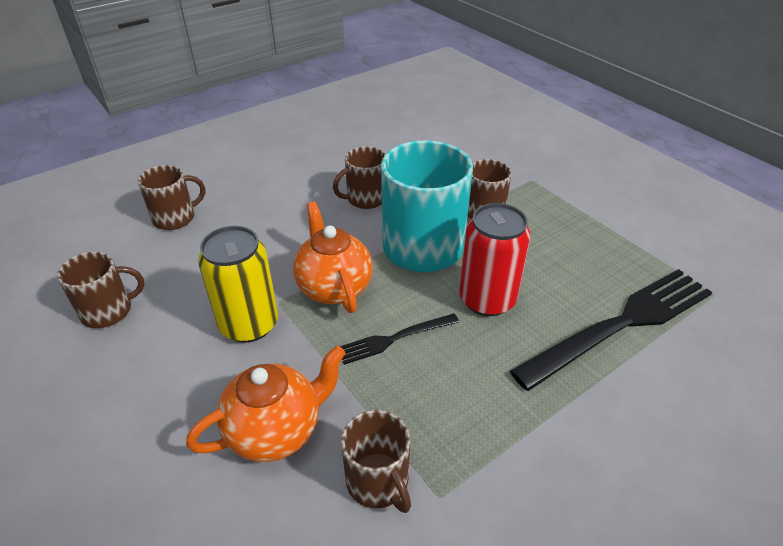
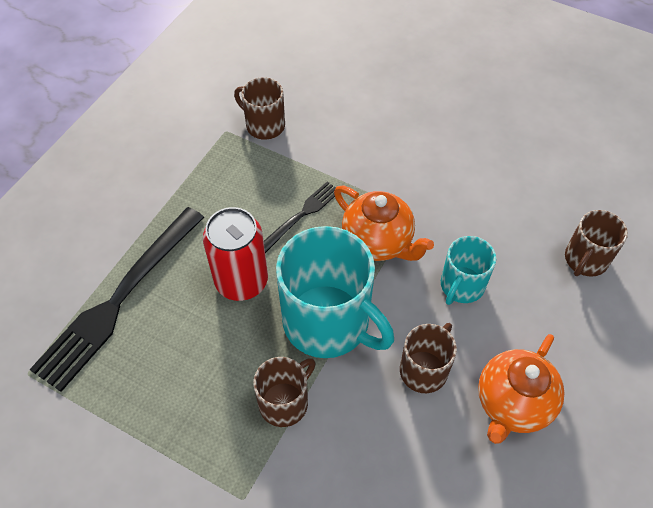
camera: 155 degrees right, 15 degrees up
(108, 311) = (529, 155): brown mug -> none
(249, 324) = (418, 185): yellow can -> none
(276, 430) = (341, 128): orange teapot -> orange teapot (512, 404)
(290, 234) = (461, 285): none -> turquoise mug

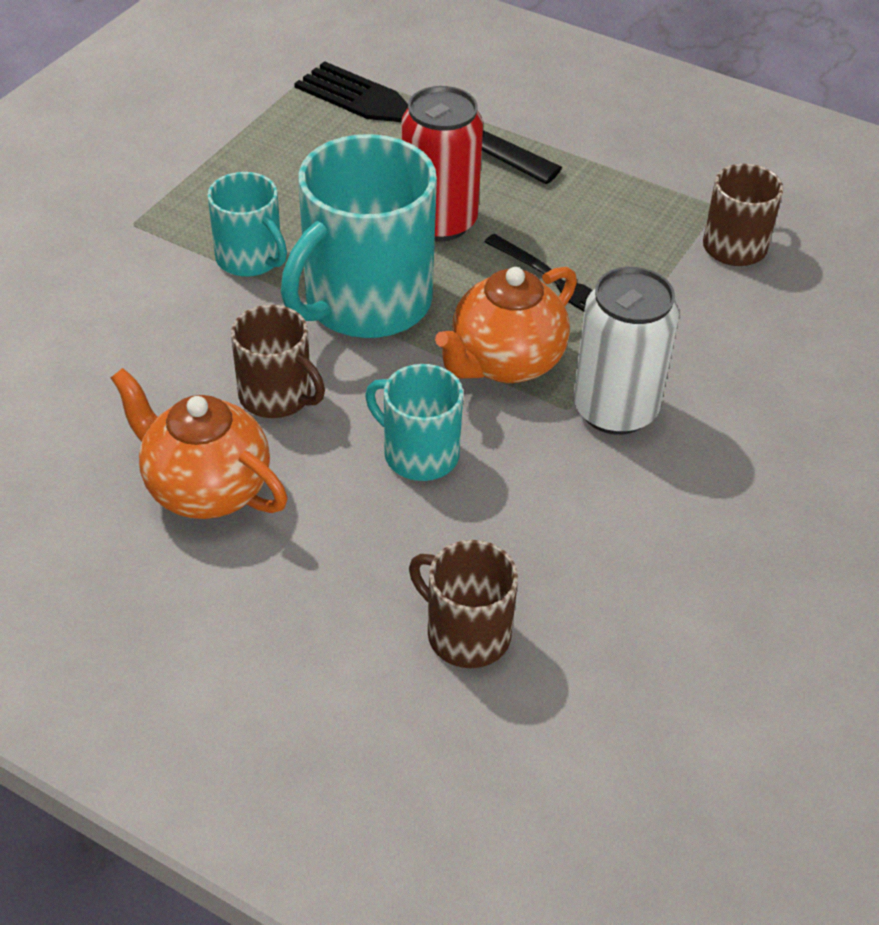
camera: 90 degrees right, 10 degrees down
(284, 402) = (250, 258): brown mug -> turquoise mug
(411, 189) = (615, 409): none -> white can

